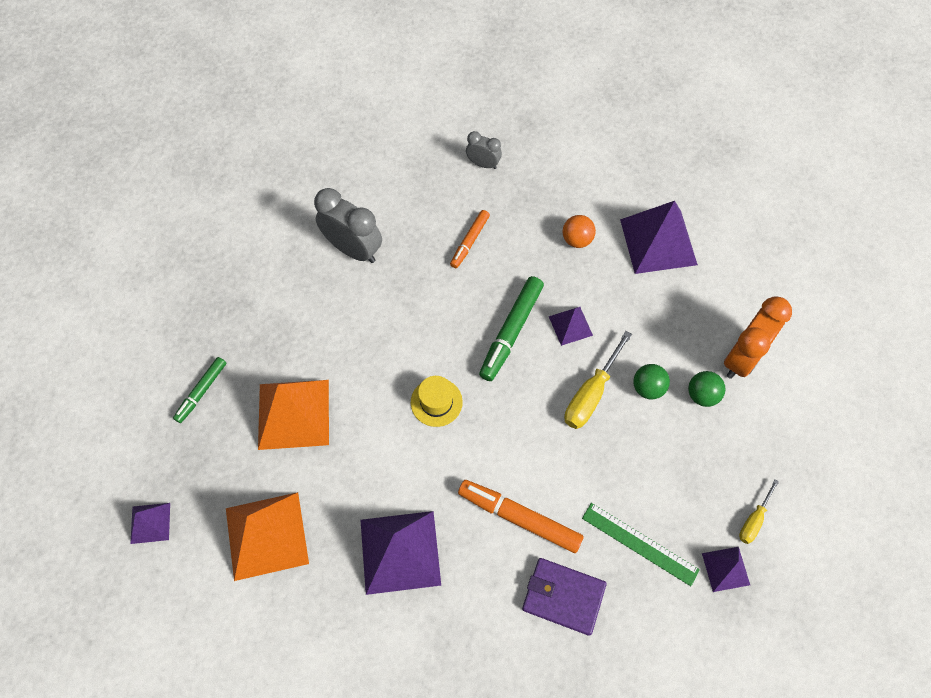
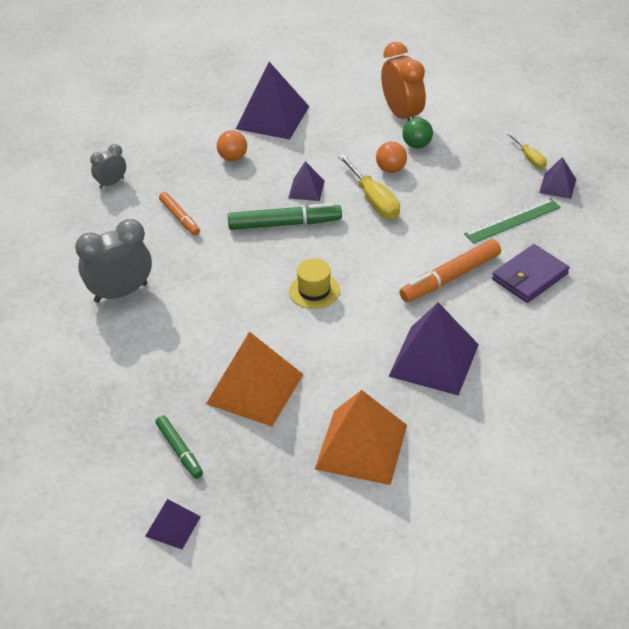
camera: 60 degrees left, 20 degrees down
(150, 523) = (290, 534): purple pyramid -> purple pyramid (173, 526)
(511, 332) = (284, 224): green marker -> green marker turned 60 degrees counterclockwise
(648, 388) = (391, 169): green ball -> orange ball

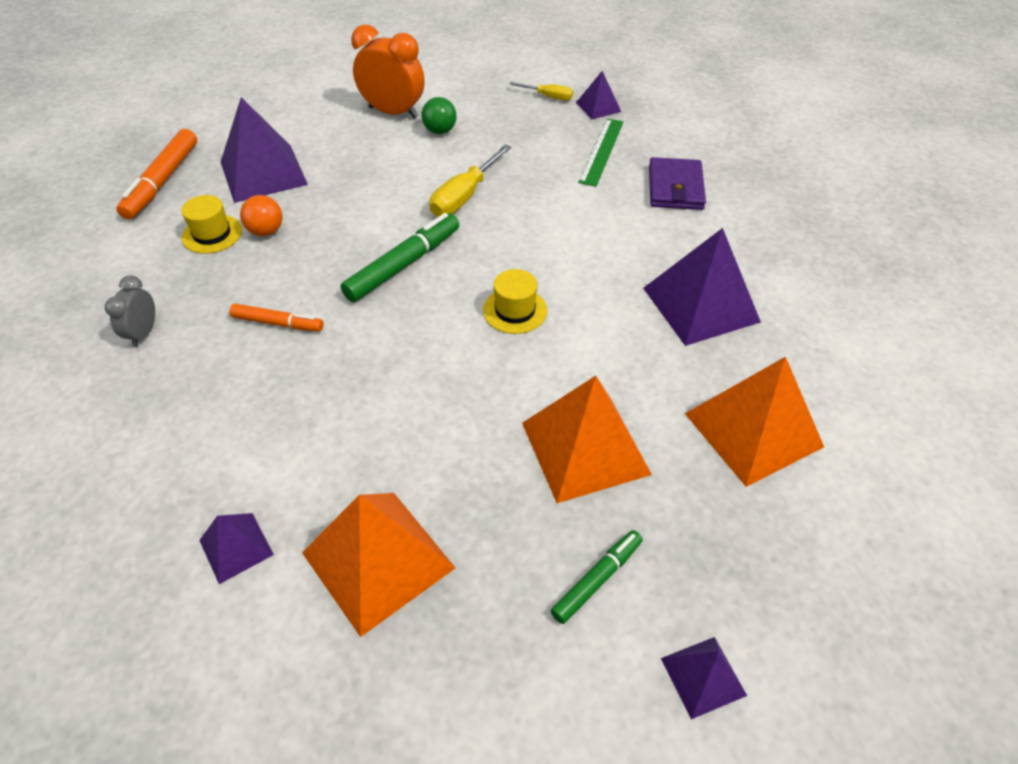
camera: 45 degrees left, 5 degrees up
(94, 368) = (378, 560): none -> orange pyramid
(121, 293) = (304, 448): grey clock -> none
(179, 451) = (597, 579): green marker -> green marker turned 60 degrees counterclockwise
(203, 143) = (212, 234): none -> yellow hat
(306, 189) = (384, 221): purple pyramid -> purple pyramid (236, 547)
(374, 201) = (464, 197): yellow screwdriver -> yellow screwdriver turned 105 degrees clockwise
(391, 169) = (443, 162): orange ball -> none
(450, 277) = (617, 225): orange marker -> orange marker (162, 181)

